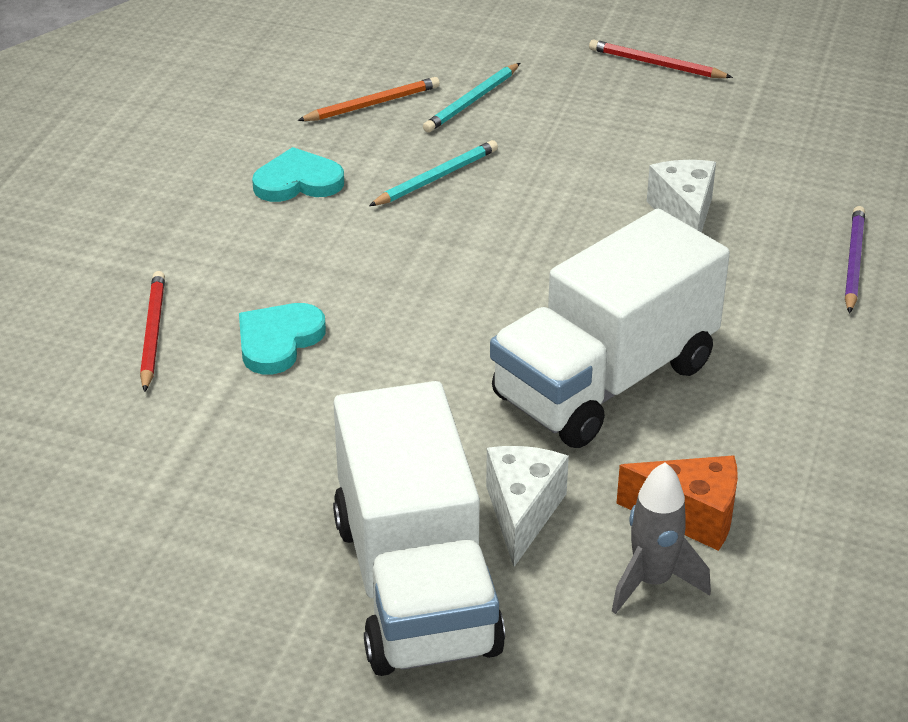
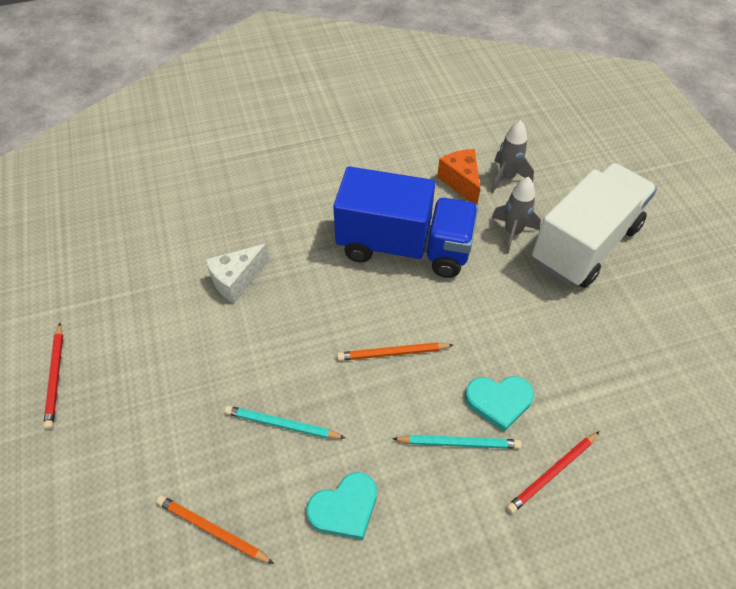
camera: 125 degrees left, 15 degrees up
(298, 182) = (345, 508): turquoise heart -> turquoise heart turned 75 degrees counterclockwise
(438, 290) = (393, 353): none -> orange pencil
(472, 101) = (169, 463): turquoise pencil -> turquoise pencil (458, 443)
(522, 512) = (512, 233): white cheese -> grey rocket
(605, 381) = (404, 247): white truck -> blue truck
(853, 262) = (233, 199): purple pencil -> none

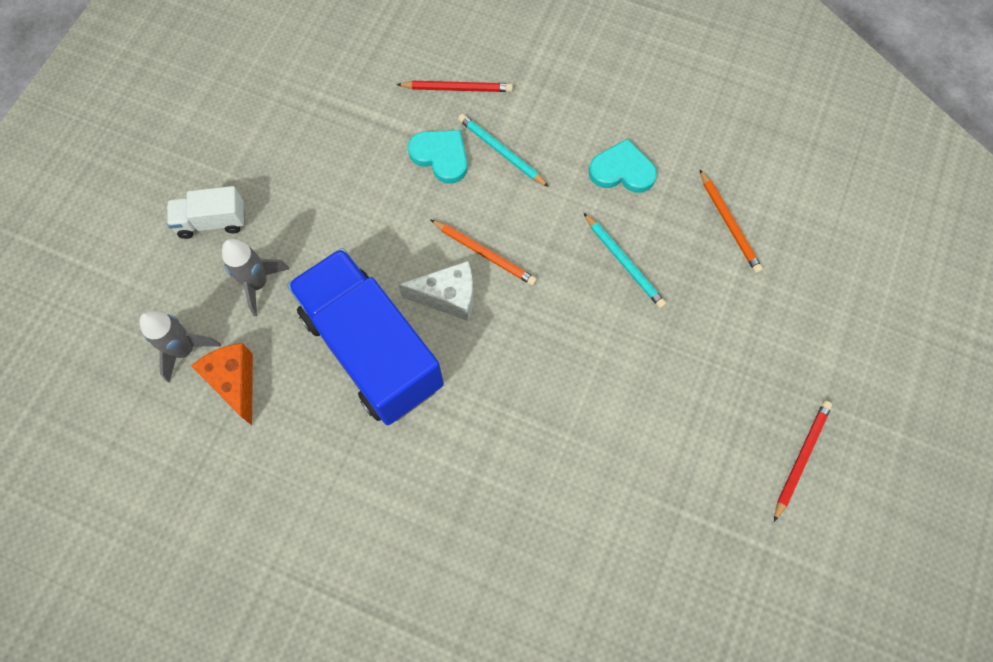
camera: 140 degrees left, 15 degrees up
(237, 280) = (564, 439): white cheese -> white cheese (448, 297)
(460, 182) = (235, 383): orange cheese -> orange cheese turned 135 degrees clockwise
(585, 244) = (212, 222): white truck -> white truck, size x0.45

